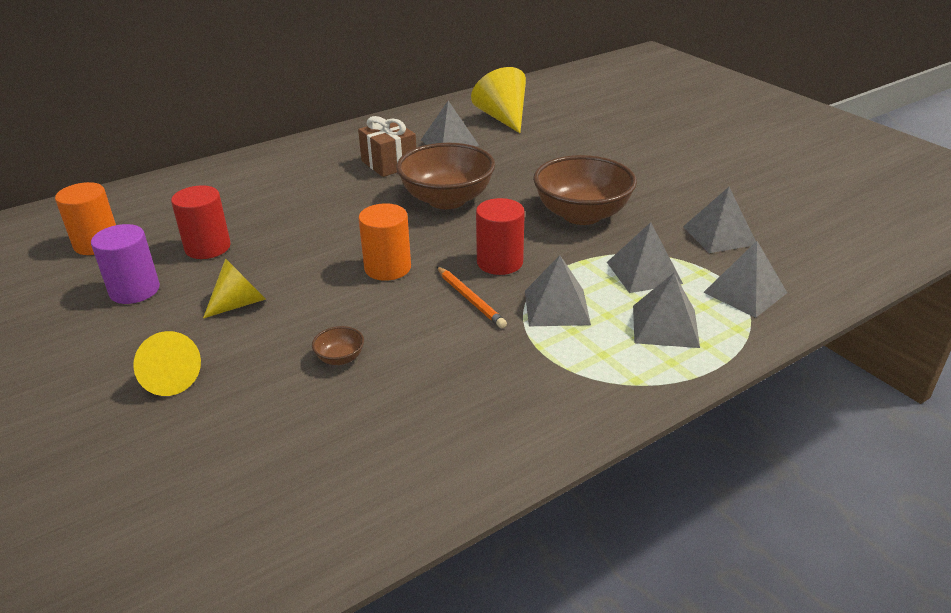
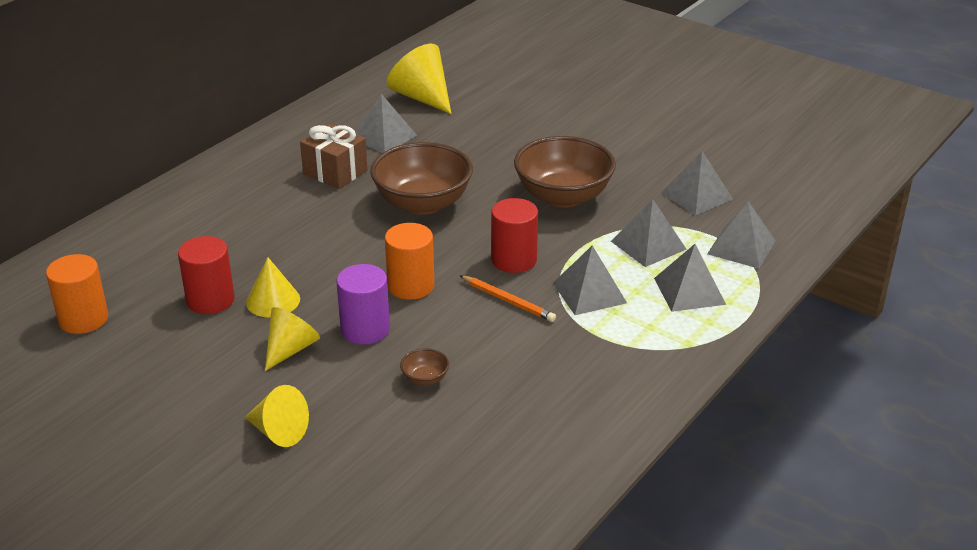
camera: 20 degrees left, 0 degrees up
(134, 290) = (170, 358): purple cylinder -> purple cylinder (365, 329)
(258, 258) = (273, 300): none -> yellow cone

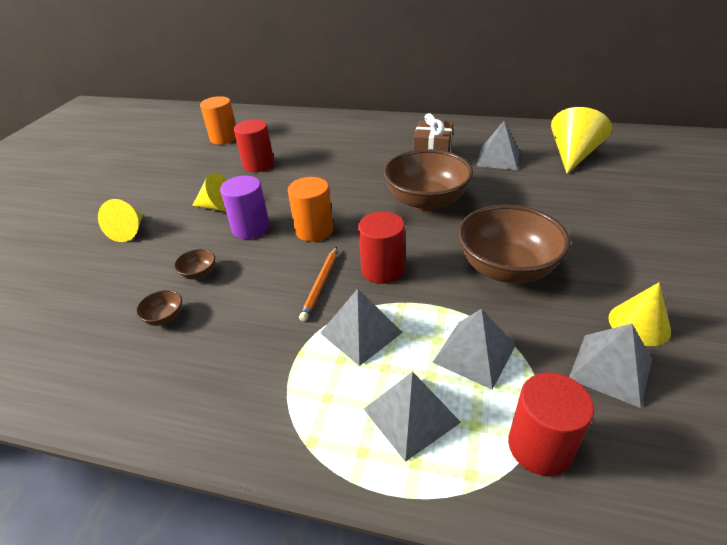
camera: 70 degrees right, 5 degrees up
(273, 300) = (268, 184): yellow cone -> yellow cone (639, 324)
(484, 410) = (165, 317): none -> brown bowl
(741, 247) = (539, 446): grey pyramid -> red cylinder

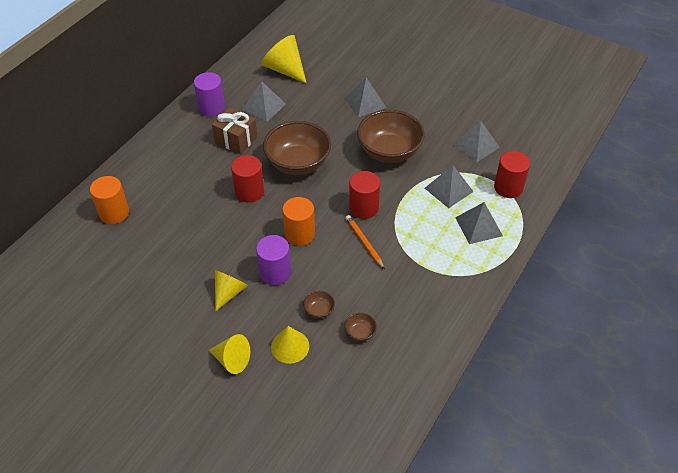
camera: 75 degrees left, 10 degrees up
(224, 138) = (89, 277): orange cylinder -> orange cylinder (114, 213)
(258, 165) = (170, 255): red cylinder -> red cylinder (249, 192)
(320, 285) = (364, 242): orange pencil -> orange pencil turned 150 degrees counterclockwise
(361, 332) = (415, 232): grey pyramid -> grey pyramid (365, 102)
(467, 133) = (211, 107): none -> purple cylinder
(639, 324) = (452, 122): yellow cone -> yellow cone (290, 346)

